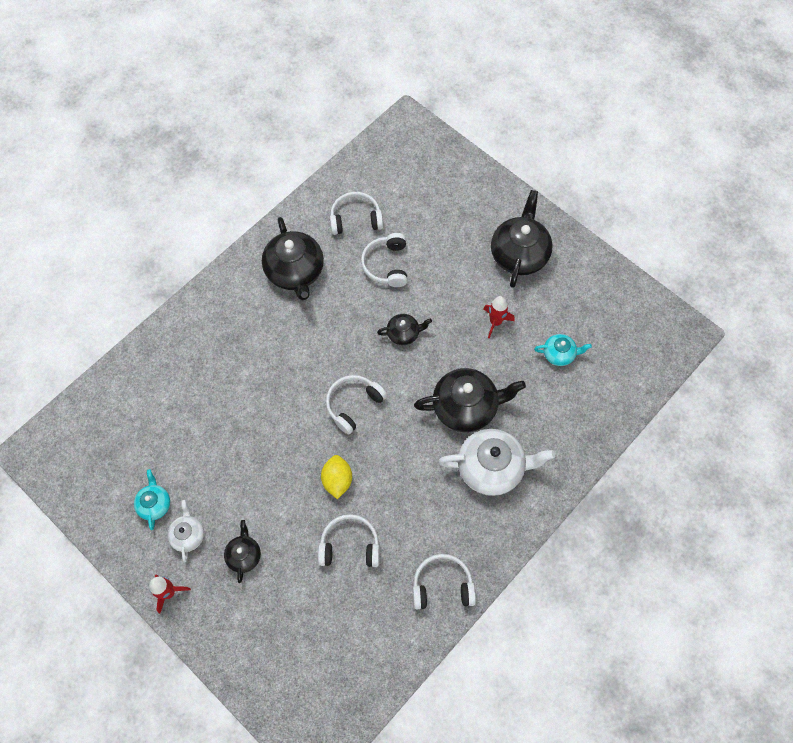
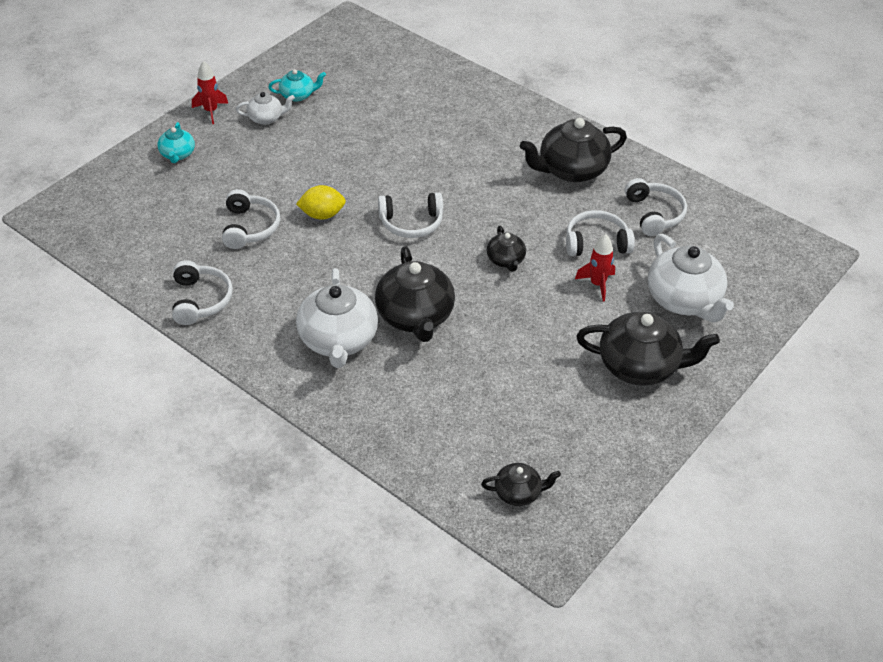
camera: 85 degrees right, 20 degrees down
(244, 555) = (244, 155): black teapot -> black teapot (518, 493)
(353, 404) = (411, 223): white headphones -> white headphones turned 135 degrees clockwise
(453, 214) = (684, 300): none -> white teapot
(495, 322) = (534, 343): red rocket -> red rocket (597, 284)
(559, 354) = (497, 406): turquoise teapot -> turquoise teapot (177, 154)

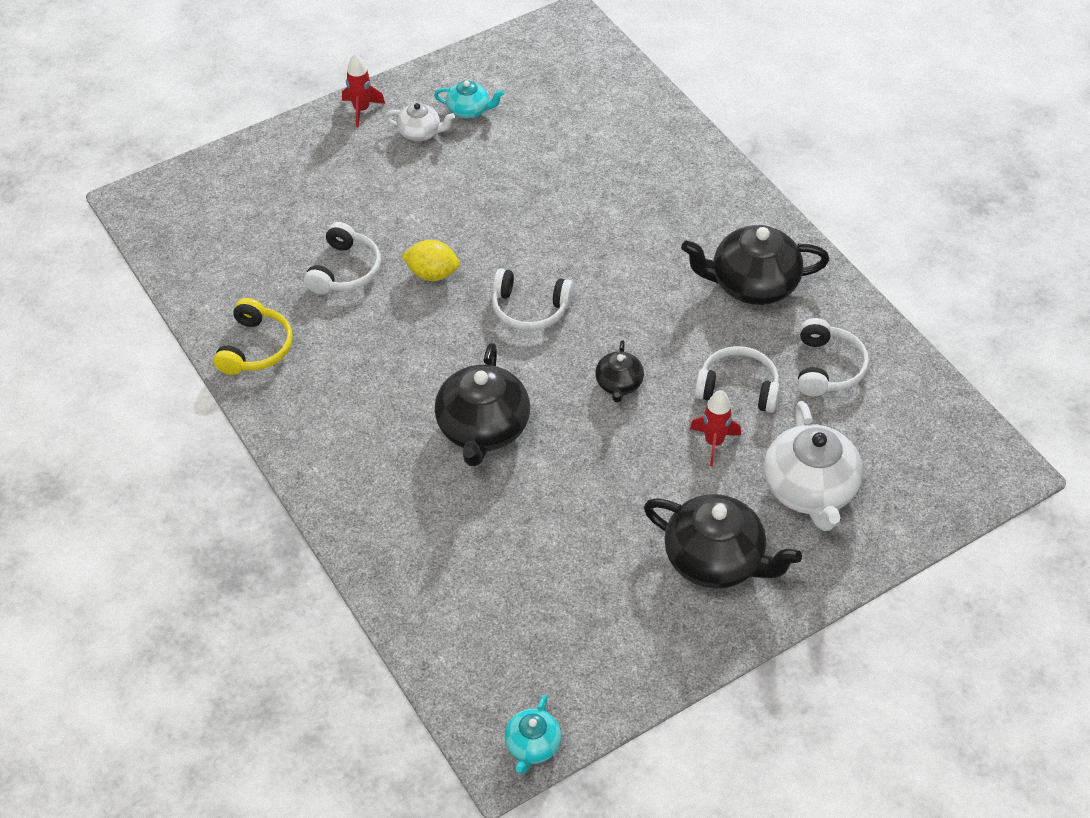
camera: 20 degrees right, 5 degrees up
(177, 154) = (302, 158): turquoise teapot -> turquoise teapot (532, 746)
(200, 300) = (255, 348): white headphones -> yellow headphones
(338, 340) = (384, 436): white teapot -> none
(518, 493) = (504, 674): black teapot -> none

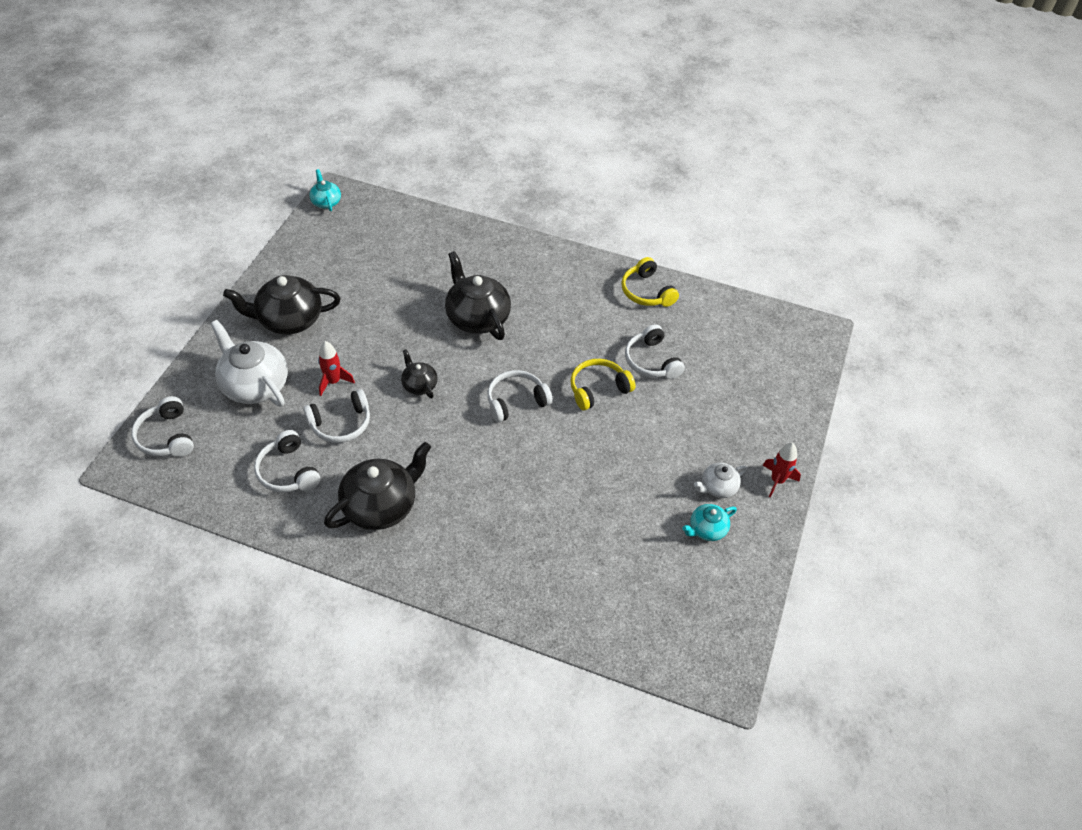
camera: 140 degrees right, 0 degrees up
(432, 274) = (598, 389): yellow lemon -> yellow headphones
(945, 481) = (166, 436): none -> white headphones

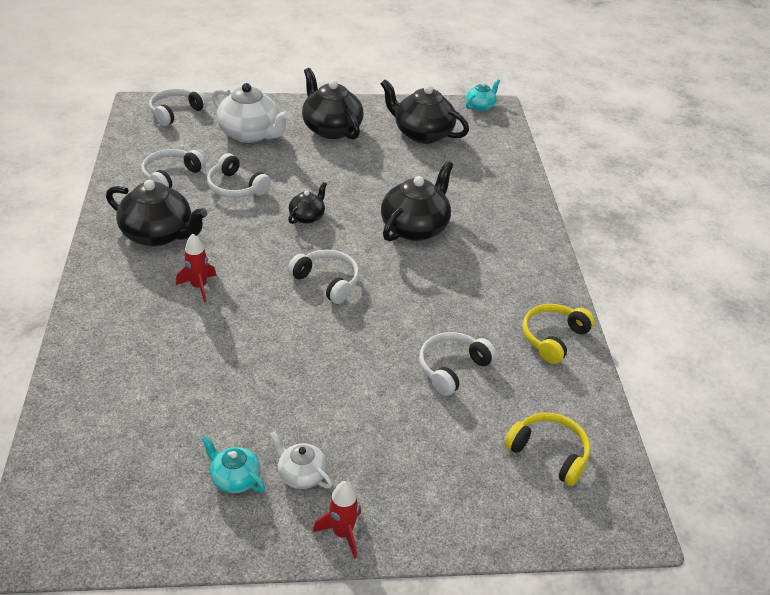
camera: 65 degrees right, 10 degrees down
(254, 385) = (250, 134): white teapot -> white teapot turned 105 degrees clockwise
(333, 382) = (279, 170): red rocket -> red rocket (199, 287)
(342, 259) = (422, 133): none -> black teapot
(598, 389) = (382, 336): yellow headphones -> yellow headphones (549, 453)

